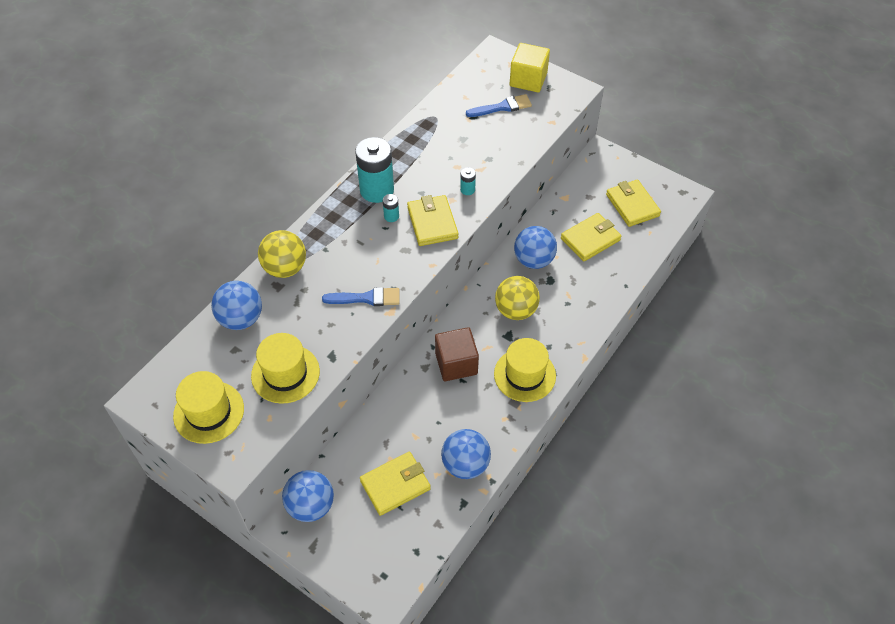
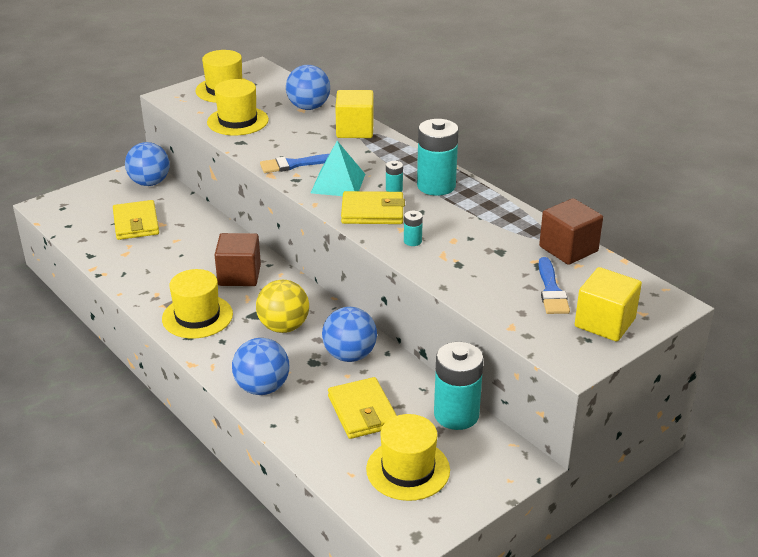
camera: 105 degrees right, 20 degrees down
(285, 268) = (355, 130): yellow ball -> yellow cube
(366, 298) = (294, 164): blue brush -> blue brush turned 60 degrees clockwise
(392, 257) = (338, 183): none -> turquoise pyramid
(446, 103) = (568, 249): none -> brown cube
(465, 464) = (126, 262): blue ball -> blue ball (262, 388)
(571, 190) = (456, 415): none -> turquoise battery
(632, 205) = (408, 469): yellow wallet -> yellow hat

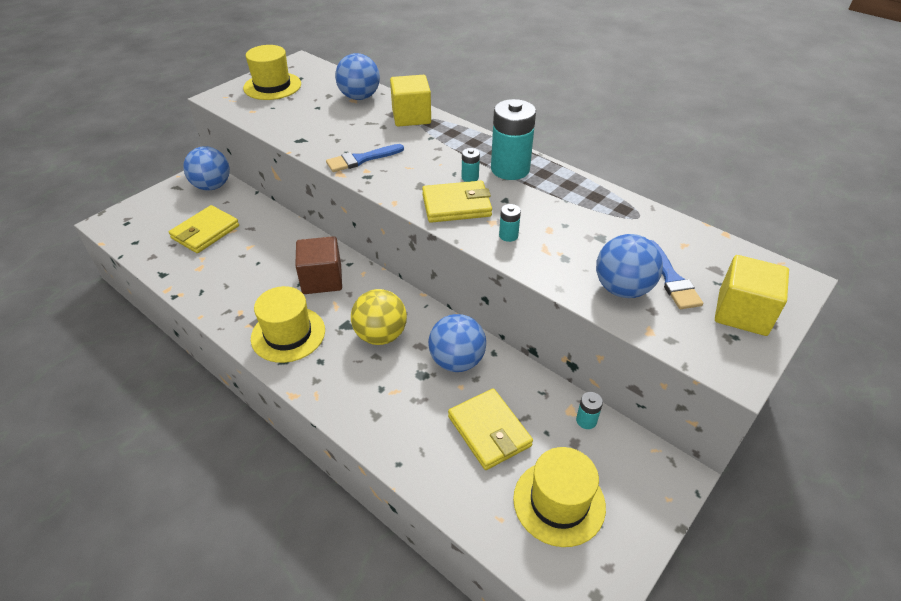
camera: 10 degrees left, 10 degrees up
(136, 223) = (205, 232): yellow wallet -> yellow wallet turned 60 degrees clockwise
(237, 121) = (292, 117): yellow hat -> none
(262, 388) = (376, 415): blue ball -> blue ball (622, 289)
(338, 183) = (411, 176): turquoise pyramid -> none
(456, 415) = (586, 420): turquoise battery -> turquoise battery, size x0.44
(568, 249) = (666, 227): brown cube -> none

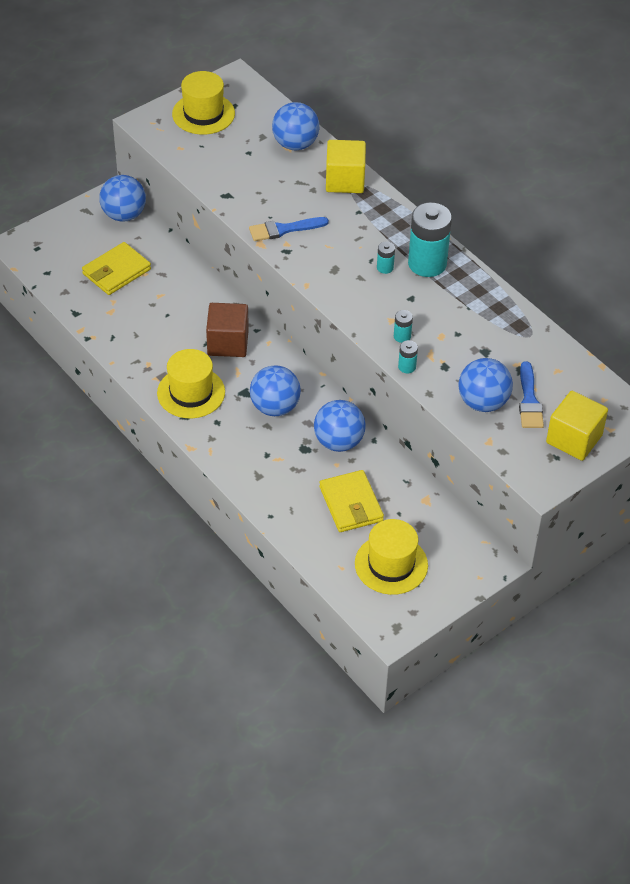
camera: 10 degrees right, 5 degrees up
(381, 335) = (275, 407): yellow ball -> blue ball
(456, 205) = (363, 297): yellow wallet -> none
(586, 420) = (436, 510): turquoise battery -> turquoise battery (407, 367)

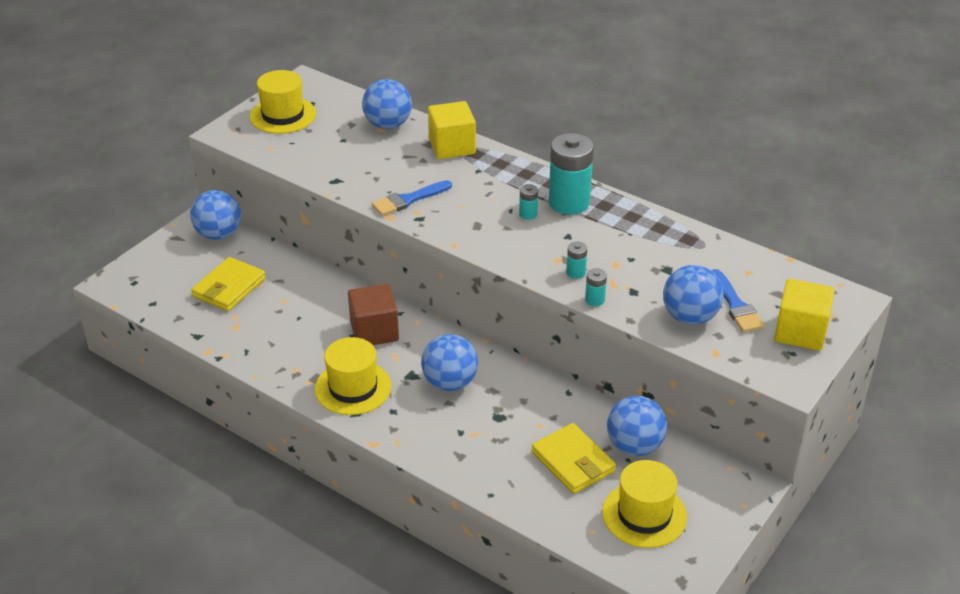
camera: 15 degrees left, 10 degrees down
(338, 442) = (532, 402): blue ball -> blue ball (634, 446)

